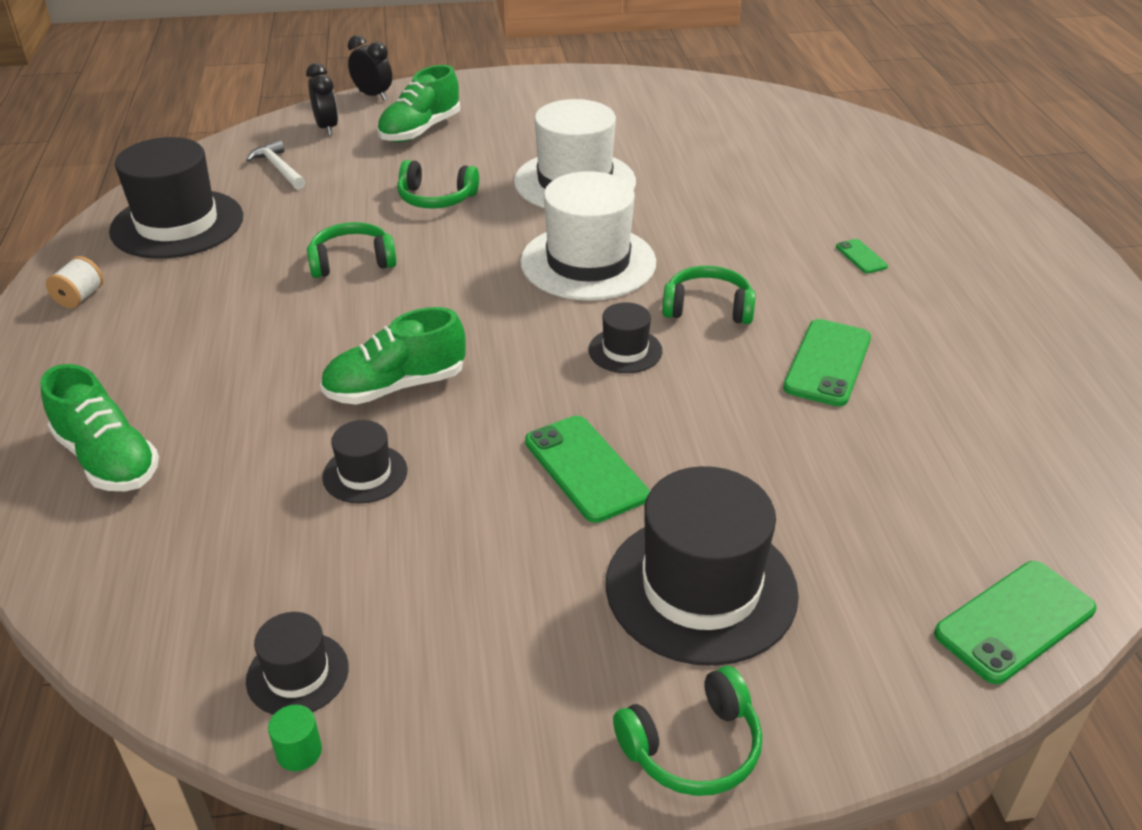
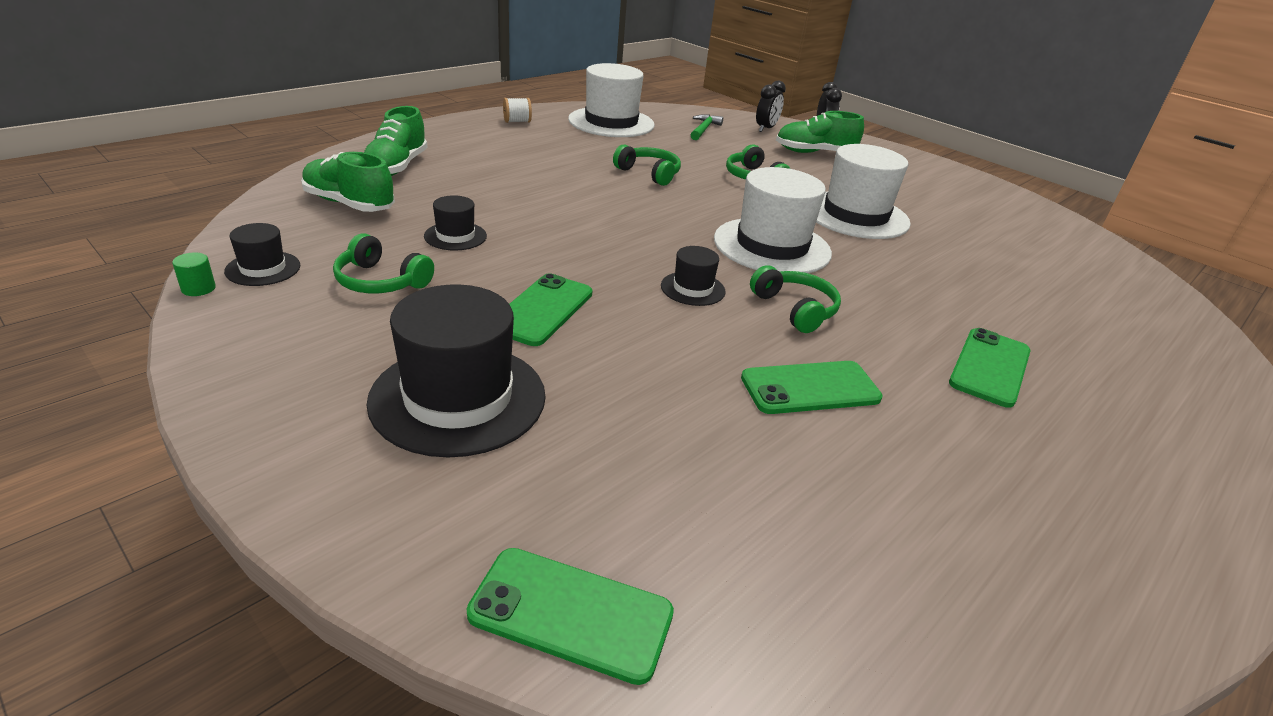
camera: 50 degrees right, 5 degrees down
(177, 224) = (611, 122): black hat -> white hat
(279, 168) = (704, 129): white hammer -> green hammer
(396, 386) = (548, 221): green shoe -> green shoe (349, 204)
(693, 747) = (278, 443): green headphones -> green headphones (380, 281)
(861, 257) = (989, 367): green phone -> green phone, size x1.99

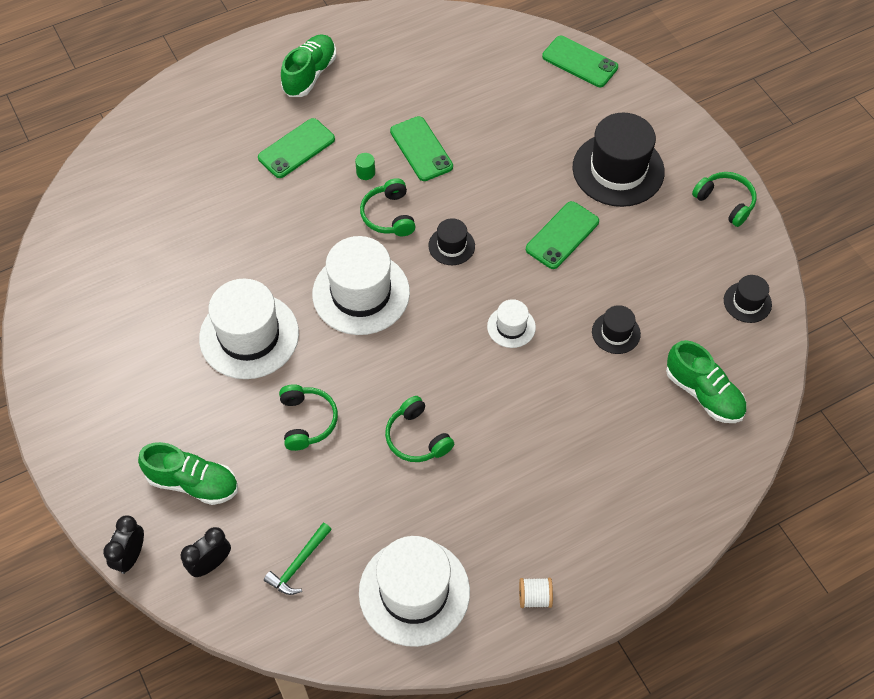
camera: 160 degrees left, 25 degrees up
(198, 288) = (780, 283): green cylinder -> green cylinder (365, 172)
(380, 281) = (667, 278): green headphones -> green headphones (725, 202)
(396, 167) = (670, 468): green shoe -> green shoe (310, 74)
(585, 234) = (511, 327): none -> white hat
(810, 388) = (421, 149): green phone -> green phone turned 60 degrees clockwise

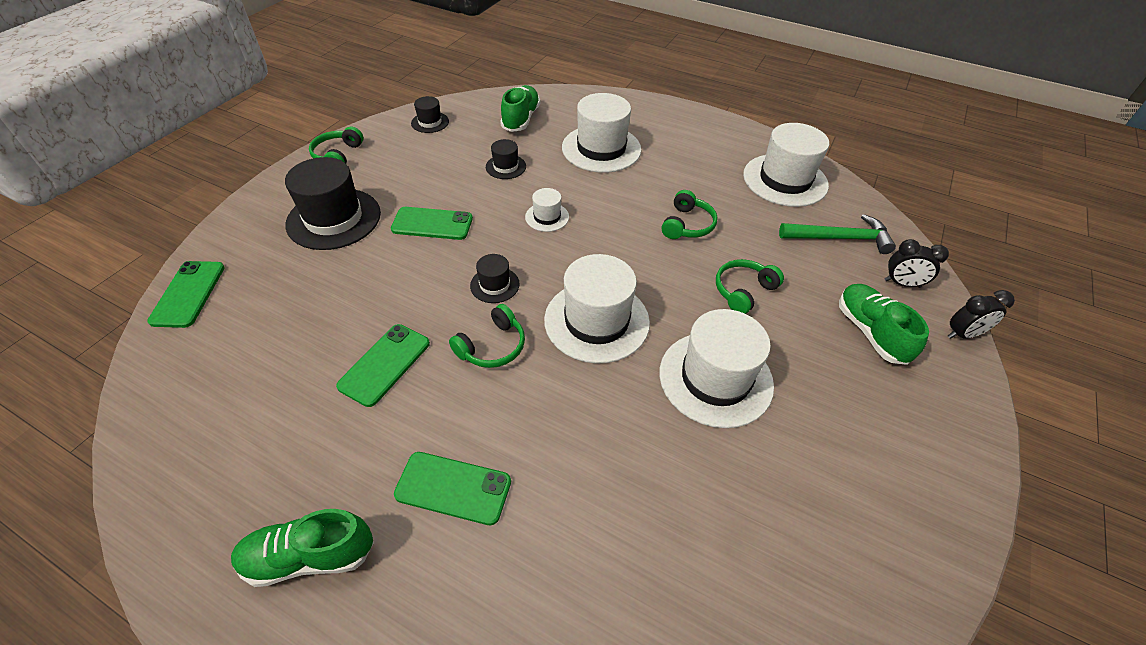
camera: 125 degrees left, 10 degrees down
(298, 564) = (840, 238): green hammer -> green hammer, size x1.55
(365, 172) = (448, 396): green cylinder -> none
(534, 597) = (726, 135): white spool -> none
(593, 441) = (601, 148): none -> white hat

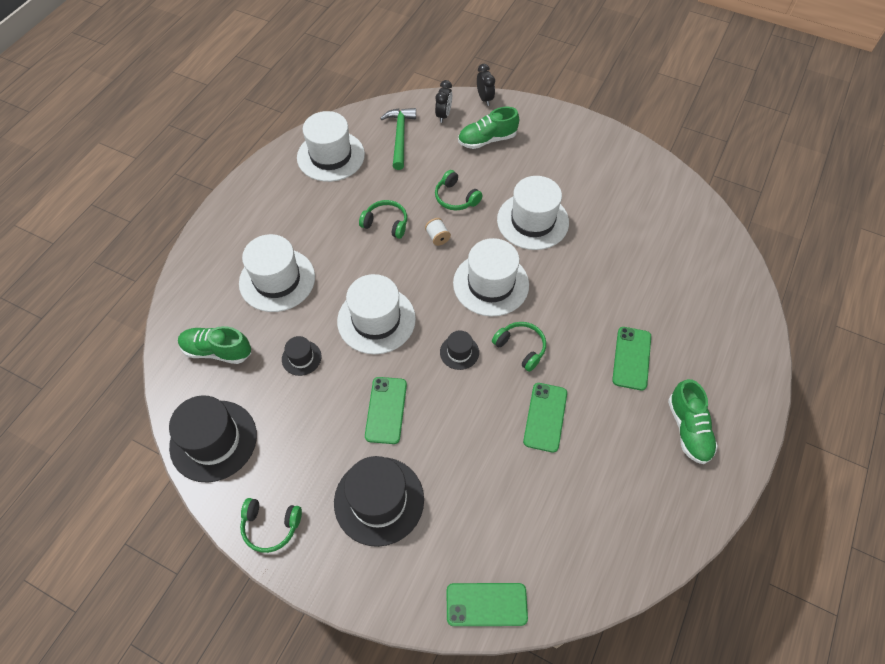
camera: 90 degrees left, 10 degrees up
(384, 364) = (545, 417): green phone -> green phone turned 75 degrees clockwise
(430, 122) = (213, 440): black hat -> black hat, size x2.04
(547, 217) = (376, 320): white hat -> white hat, size x2.04
(671, 270) = (437, 237): none -> white spool

